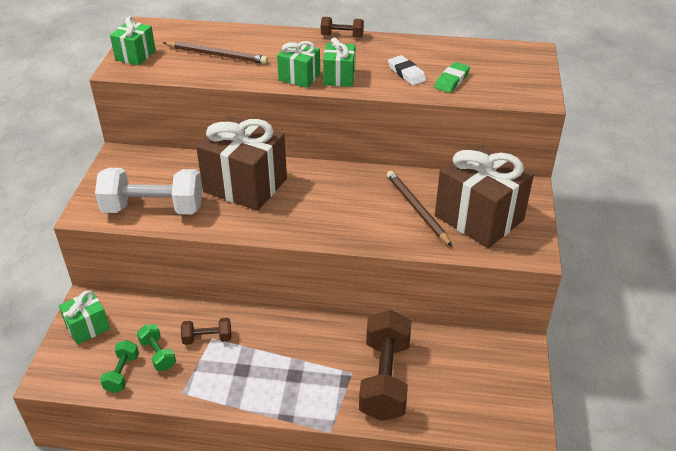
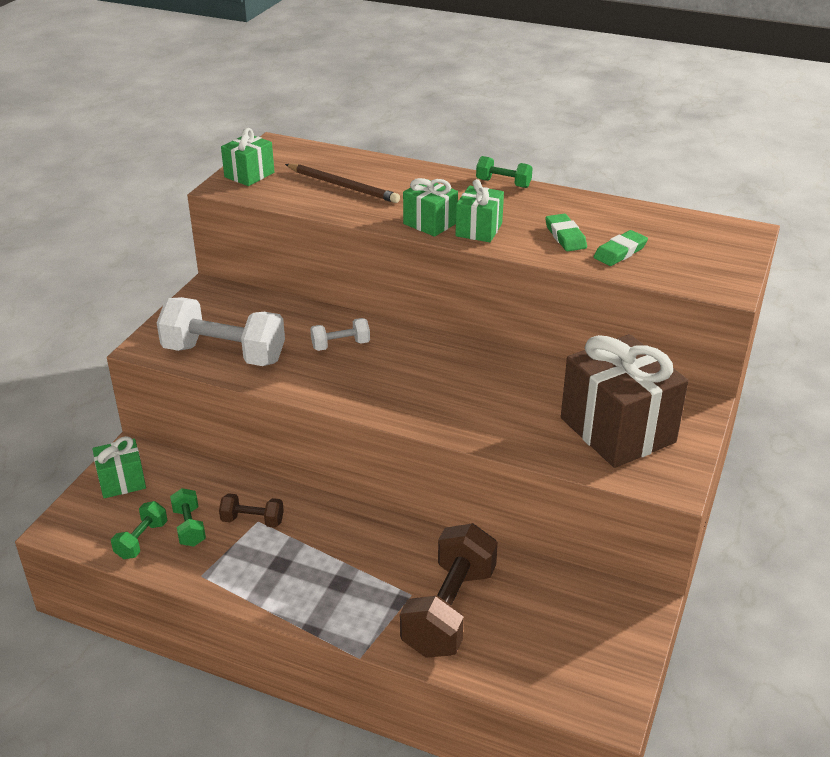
camera: 15 degrees right, 5 degrees down
(245, 185) = (340, 345): brown gift -> white dumbbell
(342, 36) = (503, 183): brown dumbbell -> green dumbbell
(406, 73) = (565, 236): white eraser -> green eraser
(416, 209) = (541, 406): brown pencil -> none

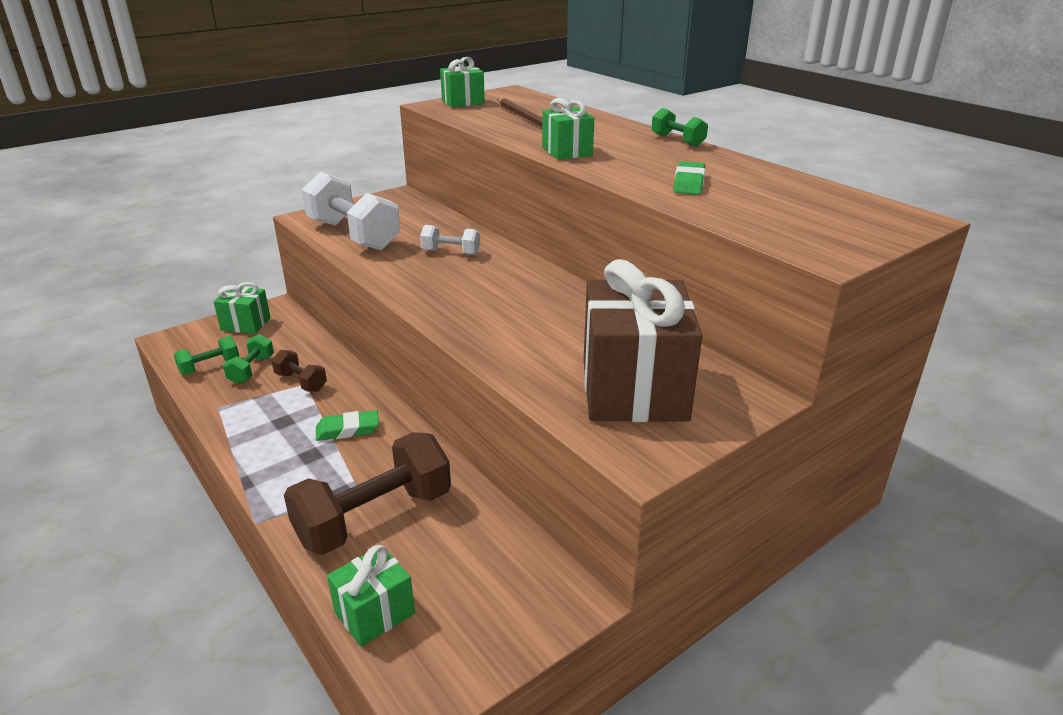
camera: 30 degrees right, 5 degrees down
(479, 230) = (606, 163): green gift -> green gift (374, 613)
(620, 252) = (733, 204): green eraser -> green eraser (347, 429)

